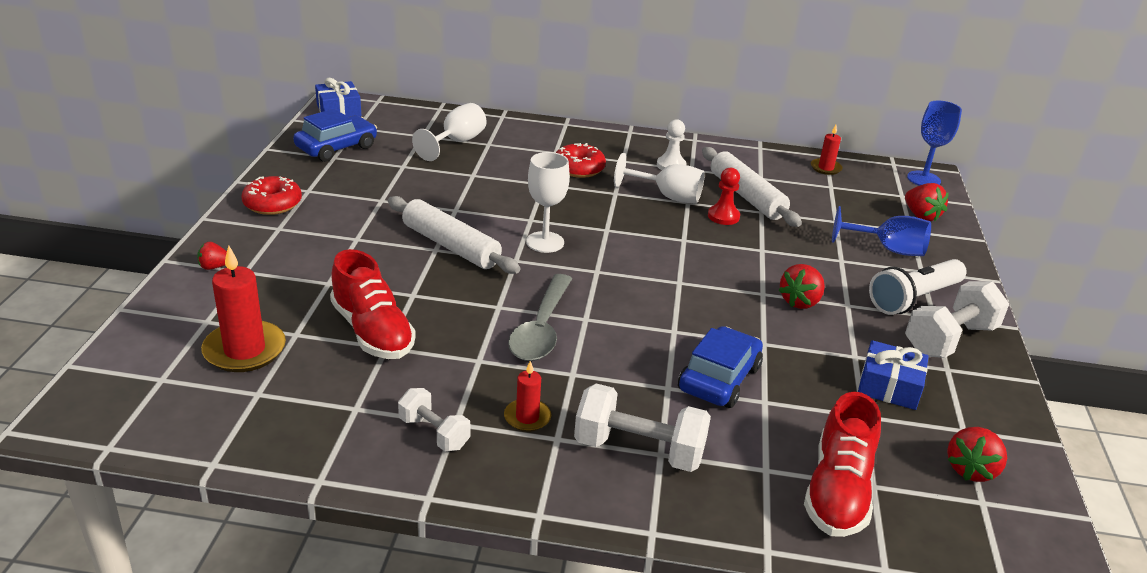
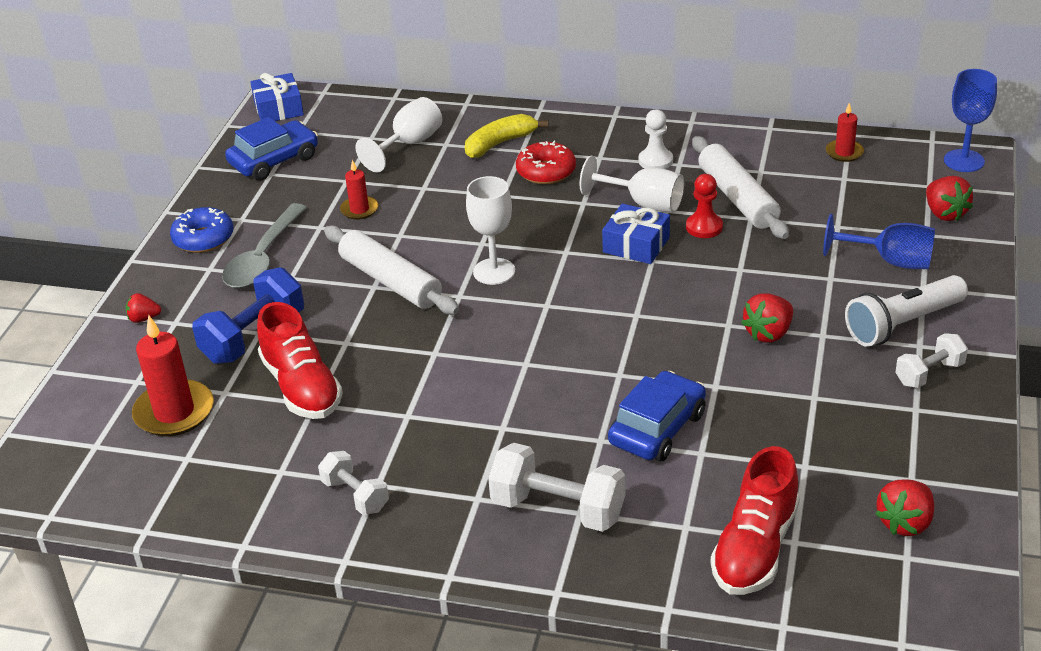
camera: 10 degrees right, 5 degrees up
(272, 204) = (203, 238): red donut -> blue donut
(323, 286) = (254, 337): none -> blue dumbbell
(527, 417) = (450, 477): red candle -> red candle (359, 209)
(536, 146) = (500, 143): none -> yellow banana
(541, 329) = (477, 377): grey spoon -> grey spoon (263, 258)
(889, 386) = (843, 431): blue gift -> blue gift (636, 245)
(949, 339) = (929, 373): white dumbbell -> white dumbbell, size x0.60

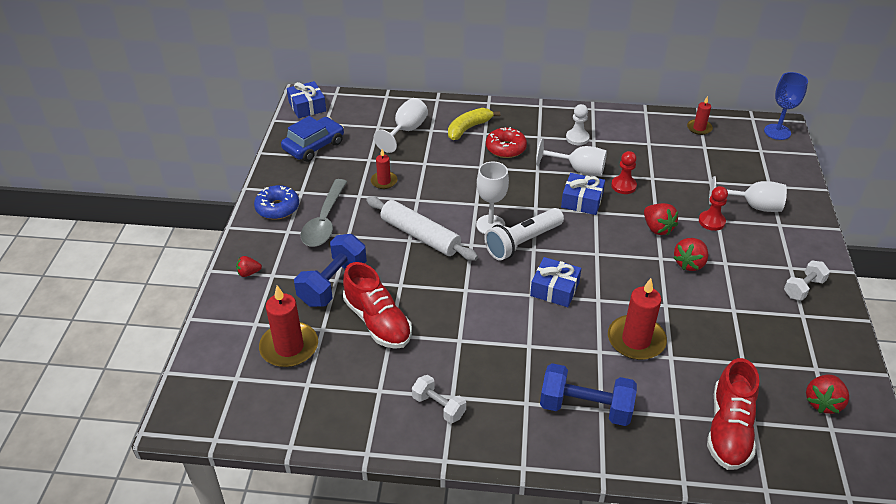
camera: 10 degrees left, 5 degrees up
(558, 509) = (585, 408): white dumbbell -> blue dumbbell
(561, 358) = (554, 289): none -> blue gift
(657, 428) = (636, 340): blue car -> red candle
(738, 198) = (639, 163): white rolling pin -> none
(820, 279) = (711, 221): none -> red pawn
(890, 261) = (753, 206): blue goblet -> white goblet
(902, 324) = (774, 252): white flashlight -> white flashlight (522, 242)
(944, 213) = (776, 170): red strawberry -> red strawberry (657, 228)

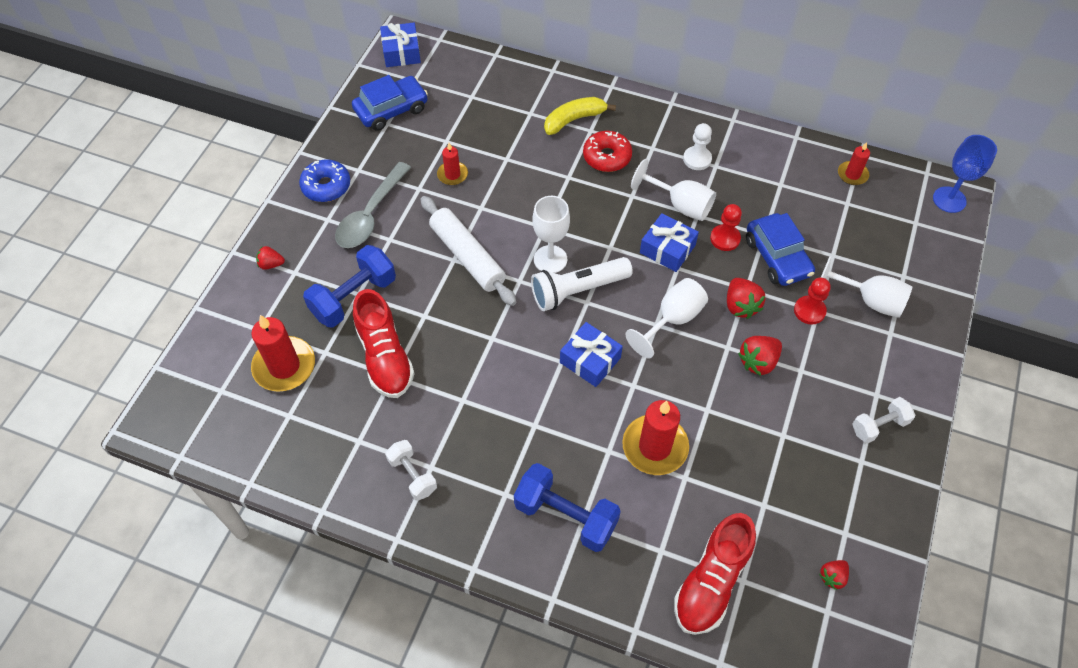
camera: 15 degrees right, 15 degrees up
(406, 131) = (501, 109): white goblet -> white goblet (672, 320)
(669, 191) = (777, 257): none -> blue car
(822, 402) = (832, 577): red strawberry -> red strawberry, size x0.62

